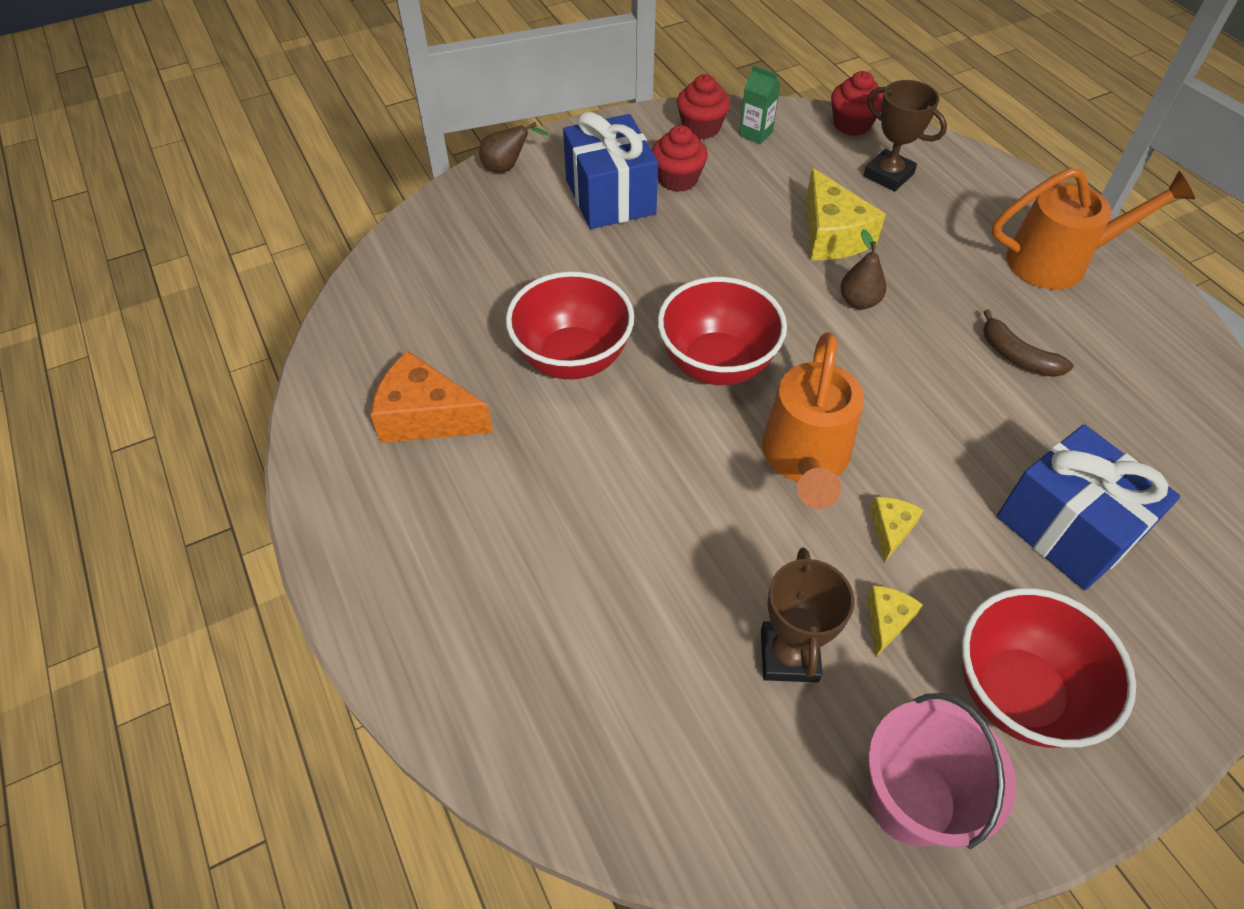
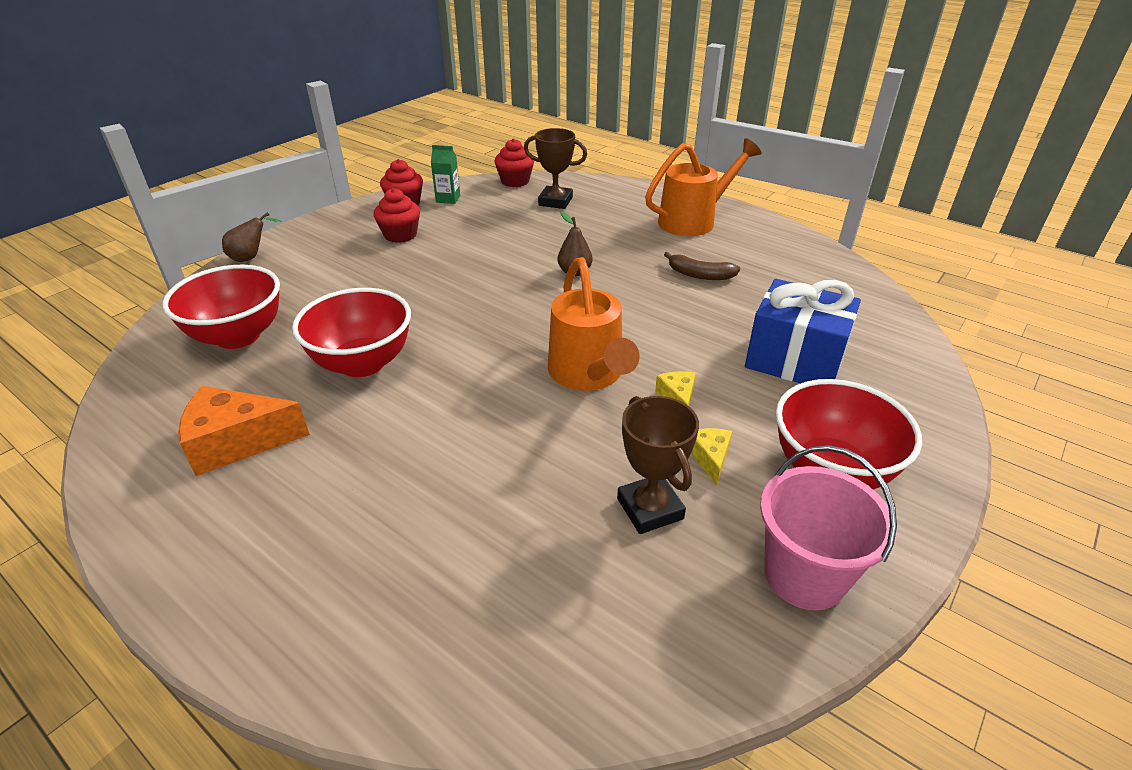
camera: 25 degrees left, 15 degrees down
(610, 197) = (350, 256): blue gift -> none
(716, 364) = (487, 335): red bowl -> red bowl (238, 336)
(832, 235) = (534, 241): yellow cheese -> none

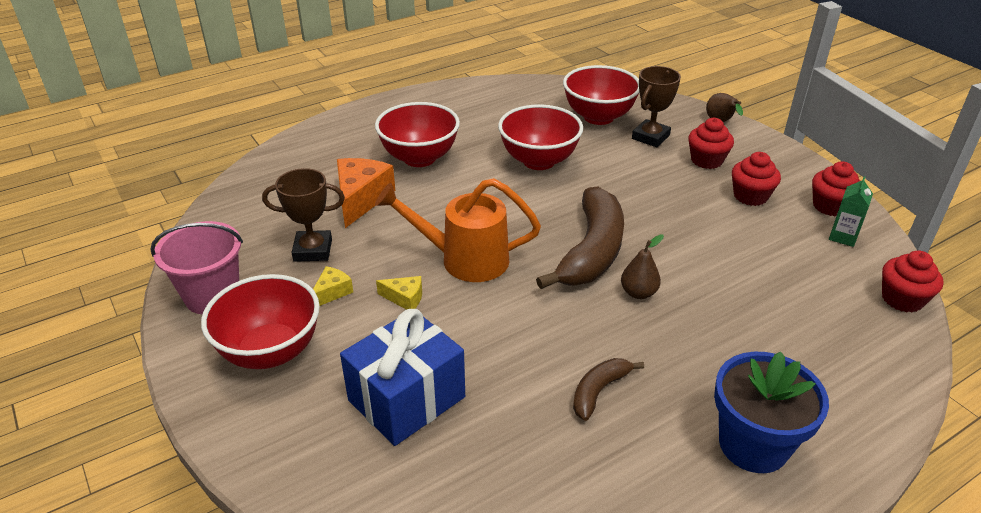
camera: 110 degrees right, 0 degrees up
(237, 442) = (482, 117): orange cheese -> orange cheese (361, 199)
(338, 259) = (706, 160): none -> red cupcake
(379, 476) = (419, 158): none -> red bowl
(529, 301) = (592, 251): none -> brown banana
(555, 201) = (831, 321): brown trophy -> brown trophy (650, 137)
(694, 221) = (753, 444): orange watering can -> blue flower pot
(710, 458) = (332, 292): yellow cheese -> yellow cheese turned 75 degrees counterclockwise

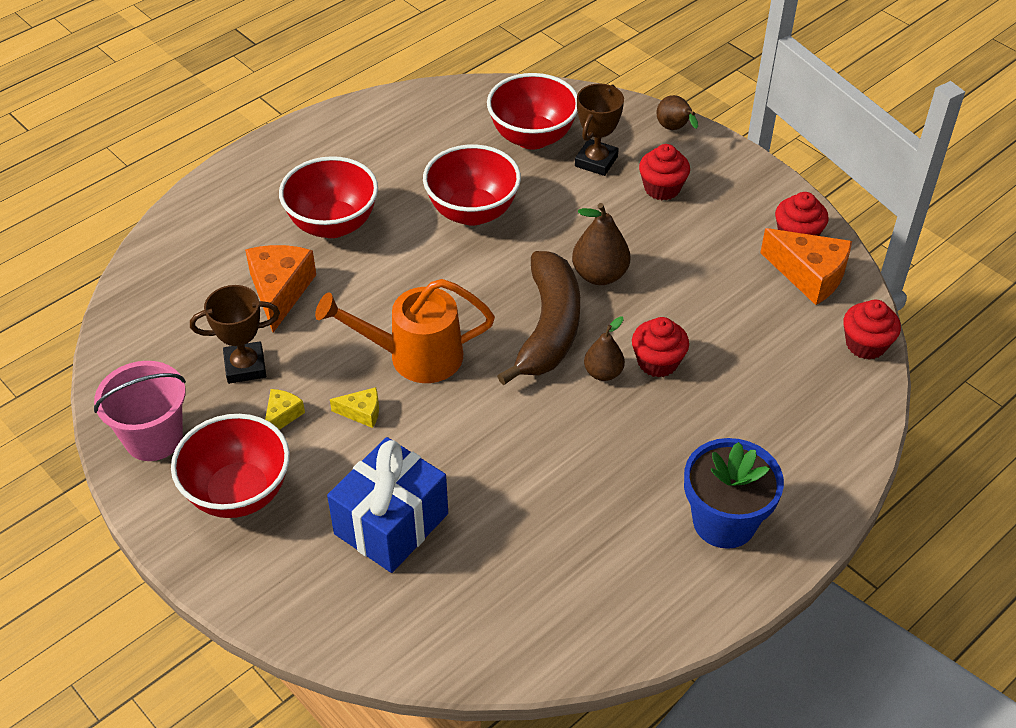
camera: 10 degrees left, 10 degrees up
(599, 391) = (576, 488): brown banana -> none
(644, 216) = (600, 275): none -> brown pear
(750, 196) = (712, 233): red cupcake -> red cupcake (657, 362)
(843, 237) = (809, 275): green carton -> orange cheese

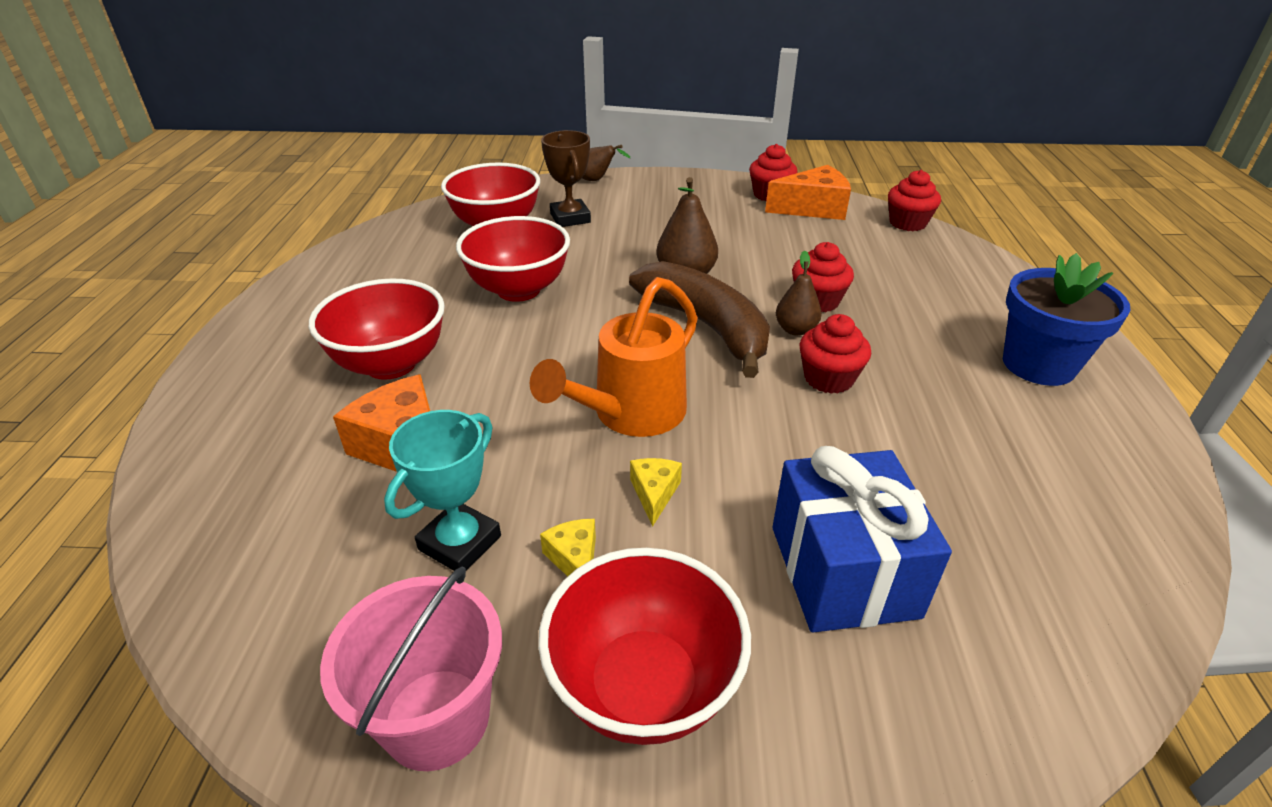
camera: 45 degrees left, 10 degrees down
(245, 366) = (460, 543): brown trophy -> turquoise trophy
(362, 412) = (654, 493): yellow cheese -> yellow cheese turned 45 degrees counterclockwise
(662, 188) = (643, 211): red cupcake -> red cupcake (828, 378)

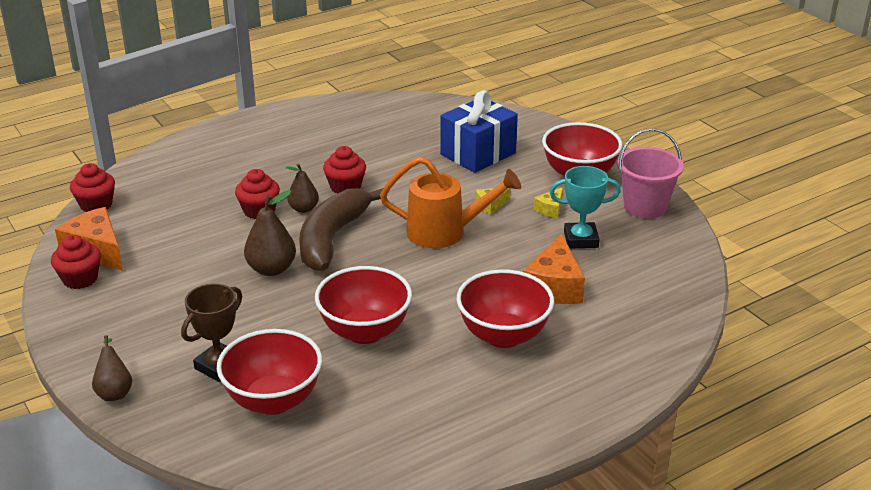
camera: 125 degrees left, 5 degrees down
(1038, 365) = (267, 136): blue flower pot -> none

